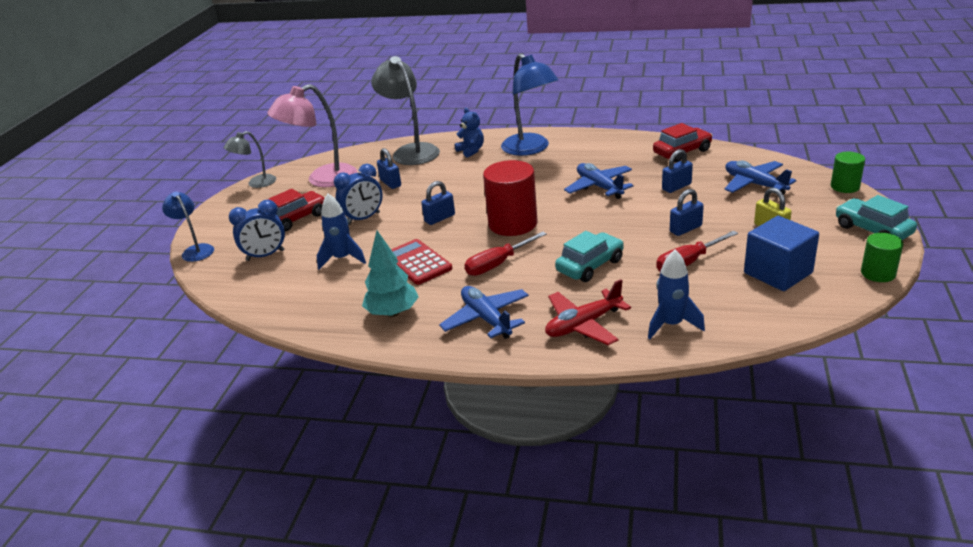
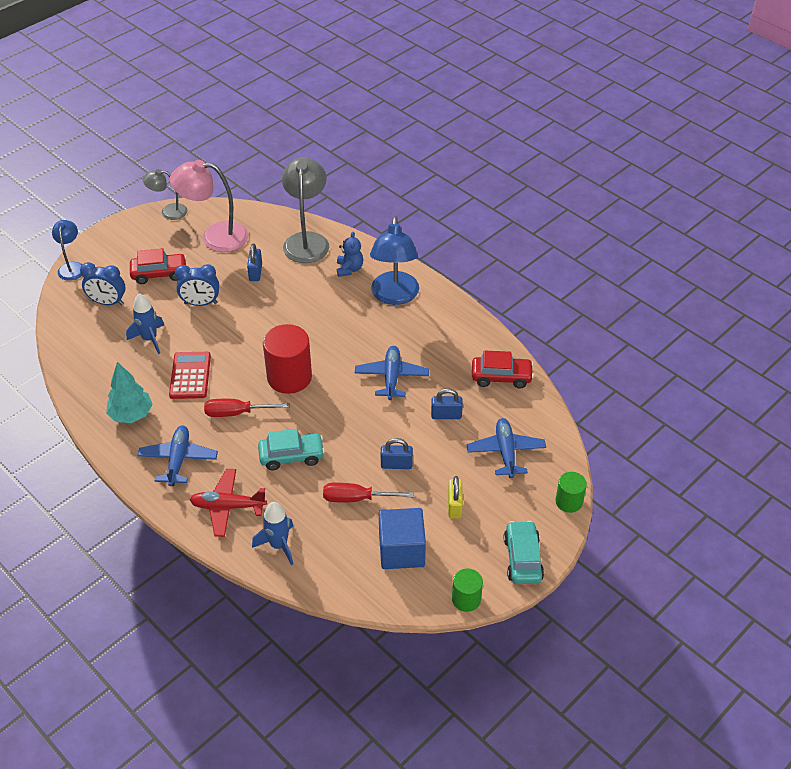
camera: 30 degrees right, 15 degrees up
(440, 218) = (249, 337): blue padlock -> none

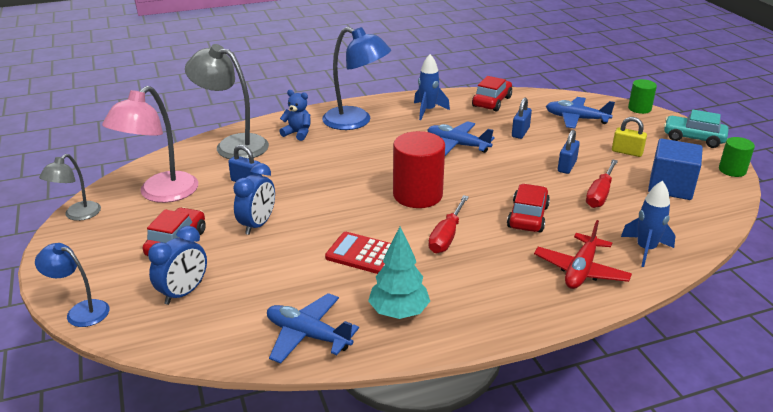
camera: 65 degrees left, 15 degrees down
(149, 339) = (281, 272): blue rocket -> blue rocket (428, 111)
(178, 460) = (494, 290): blue plane -> blue plane (308, 335)
(291, 456) = (527, 217): turquoise car -> red car

